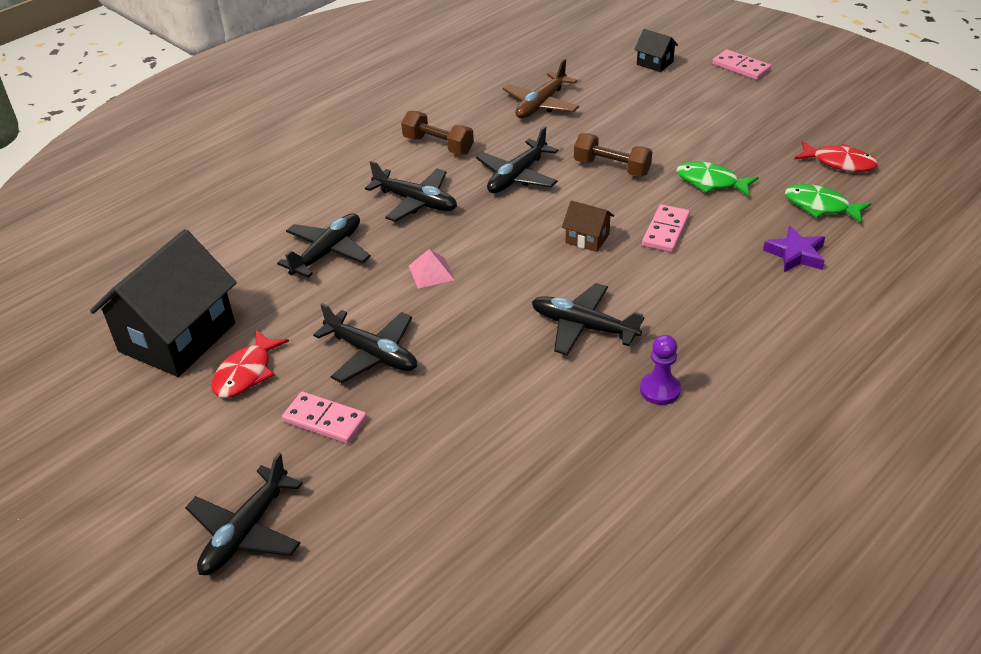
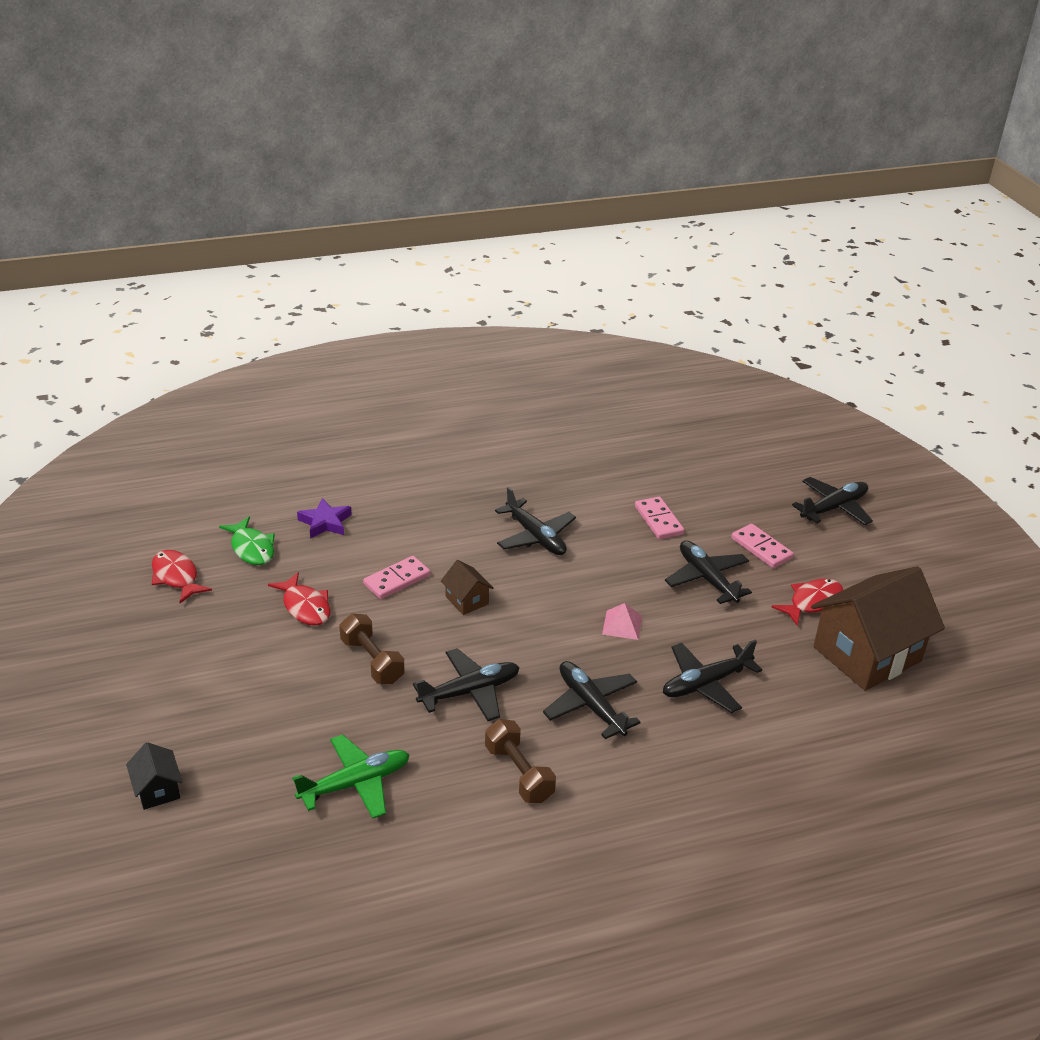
camera: 155 degrees left, 5 degrees down
(177, 337) = (867, 654): black house -> brown house
(541, 104) = (356, 783): brown plane -> green plane
(660, 390) = (522, 483): purple pawn -> none
(711, 182) = (305, 607): green fish -> red fish
(741, 67) = (81, 733): pink domino -> pink domino (658, 520)

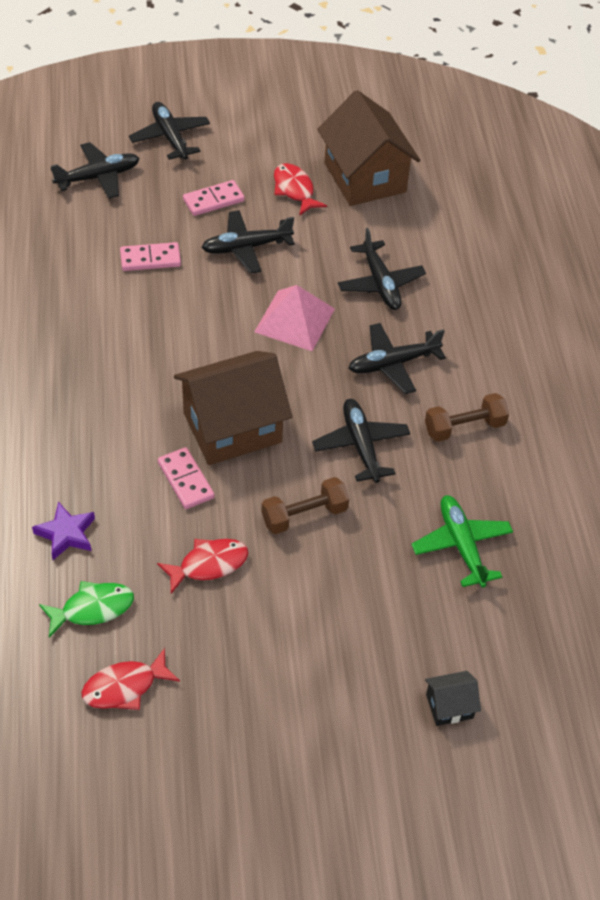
camera: 80 degrees left, 15 degrees up
(467, 600) = (232, 427): brown house -> brown house, size x2.30
(535, 537) = (148, 356): black plane -> black plane (98, 177)
(622, 625) = (295, 320): pink pyramid -> pink pyramid, size x1.83

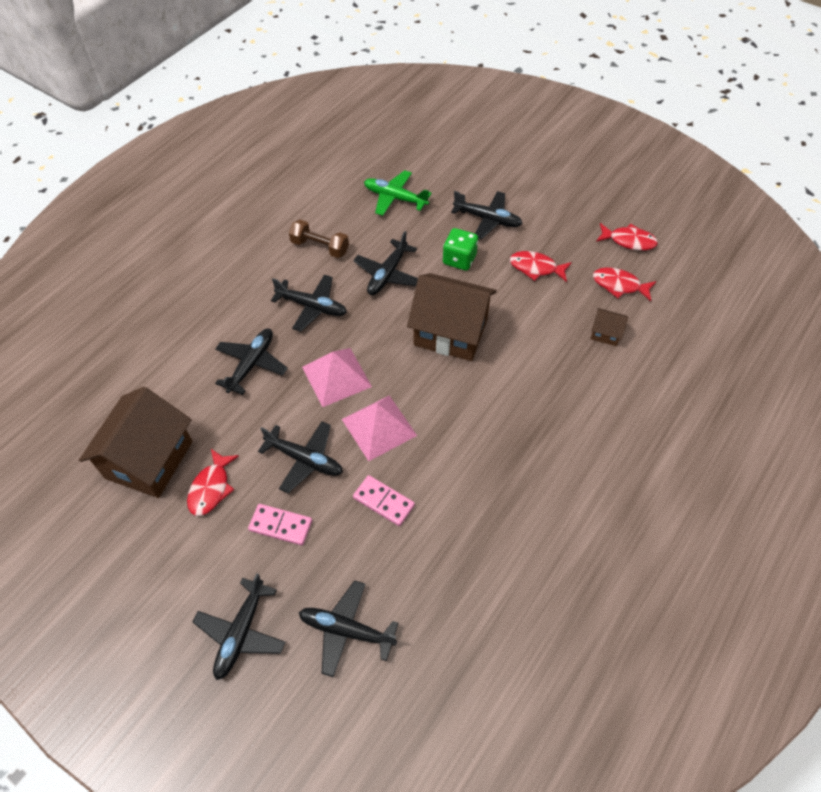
camera: 135 degrees left, 5 degrees up
(66, 534) = (605, 333): purple star -> brown house
(92, 609) = (619, 285): green fish -> red fish
(185, 480) = (508, 319): pink domino -> none
(211, 305) = (379, 427): none -> pink pyramid
(304, 515) = (459, 259): brown dumbbell -> green dice
(325, 593) = (487, 219): none -> black plane
(449, 706) = (478, 148): black house -> none
(461, 545) = (395, 198): green plane -> green plane turned 90 degrees clockwise

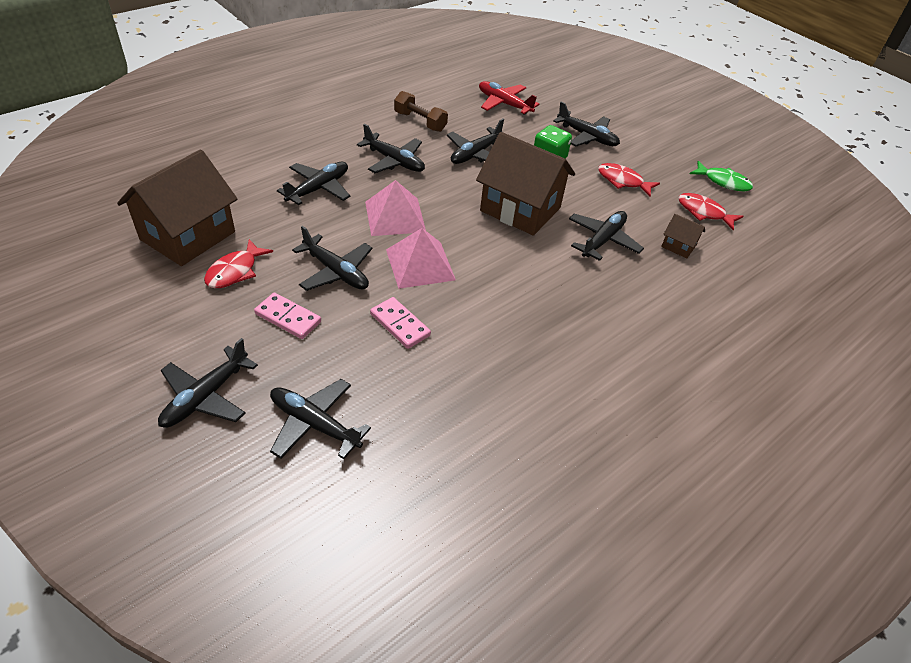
camera: 10 degrees right, 10 degrees down
(395, 198) = (504, 104): green plane -> red plane
(536, 347) = (603, 240): none -> black plane
(628, 241) = (723, 182): red fish -> green fish

